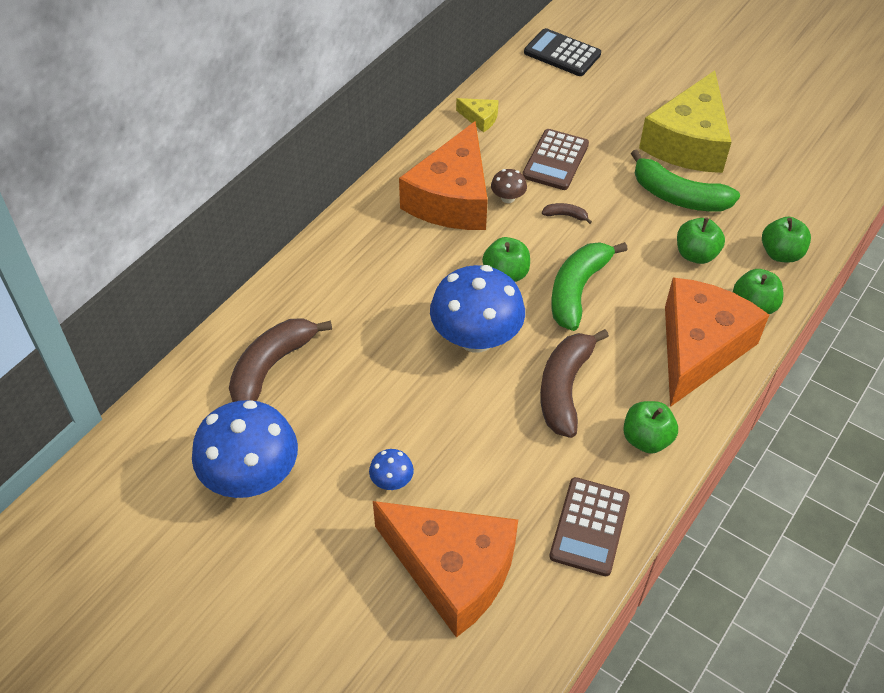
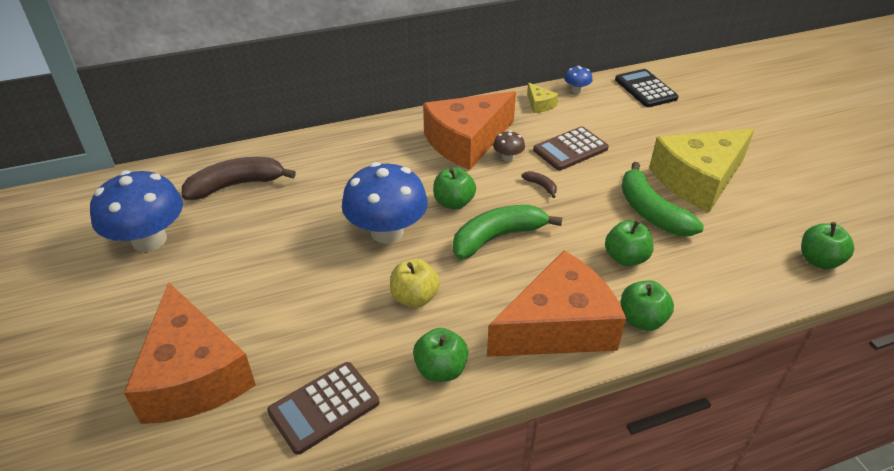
camera: 35 degrees right, 10 degrees down
(392, 481) = (226, 291): blue mushroom -> blue mushroom (576, 90)
(564, 388) = (414, 298): brown banana -> yellow apple
(781, 253) = (709, 293): green apple -> green apple (819, 261)

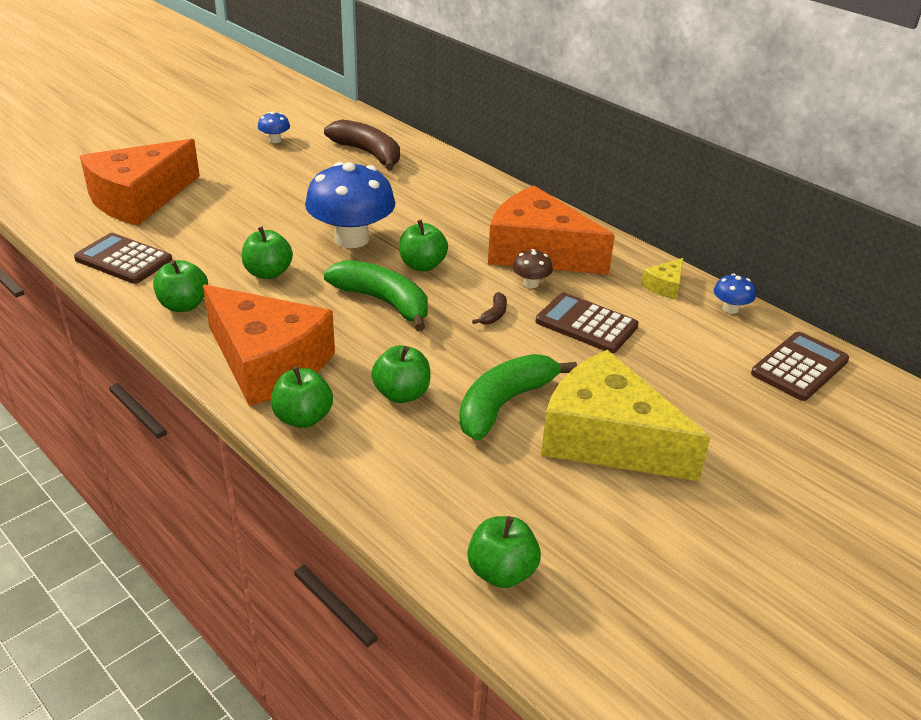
camera: 65 degrees right, 5 degrees down
(149, 240) = (275, 140): blue mushroom -> blue mushroom, size x0.43
(414, 298) = (268, 273): yellow apple -> green apple
(645, 89) = (799, 367): black calculator -> brown calculator

